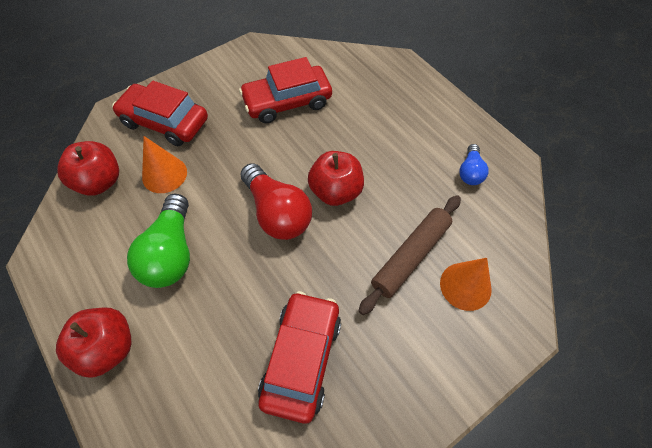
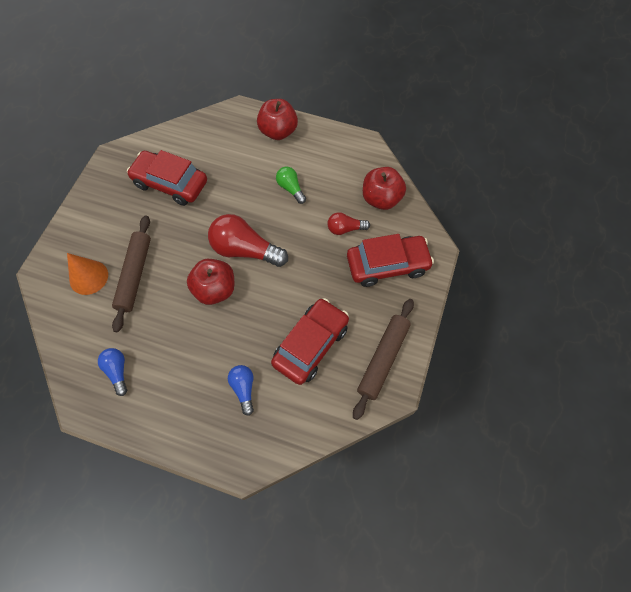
camera: 145 degrees right, 5 degrees up
(164, 174) = (345, 229): orange cone -> red light bulb
(171, 253) = (290, 188): green light bulb -> green light bulb, size x0.54
(242, 65) = (383, 359): none -> brown rolling pin
(301, 358) = (170, 183): red car -> red car turned 135 degrees clockwise
(365, 102) = (243, 389): none -> blue light bulb

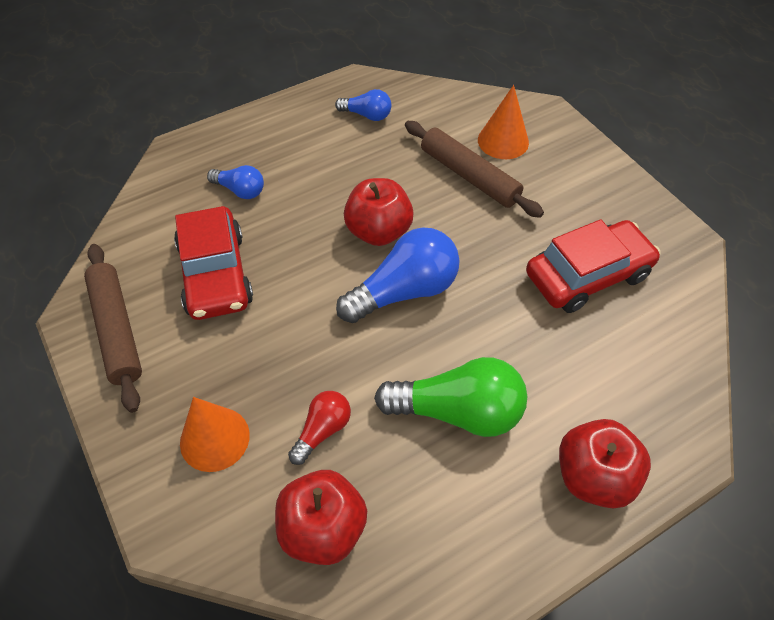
camera: 130 degrees right, 10 degrees down
(245, 250) = (404, 291): red light bulb -> blue light bulb
(290, 188) = (458, 411): green light bulb -> green light bulb, size x1.85
(387, 265) = (214, 438): red car -> orange cone

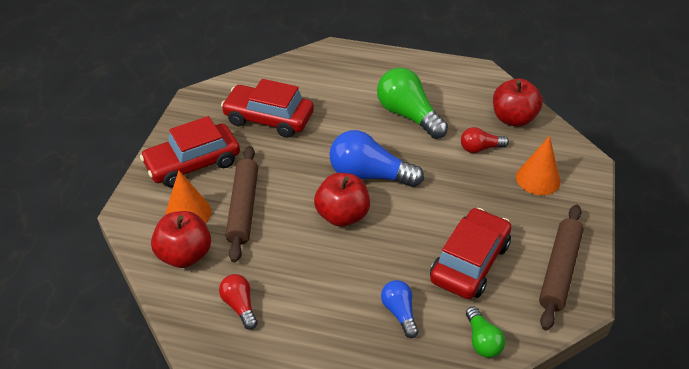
camera: 135 degrees left, 10 degrees down
(151, 216) = (482, 341): none -> green light bulb
(367, 115) = (240, 306): blue light bulb -> red light bulb
(570, 178) = (193, 163): none -> red car
(593, 476) = (381, 65): red apple -> red apple (185, 255)

